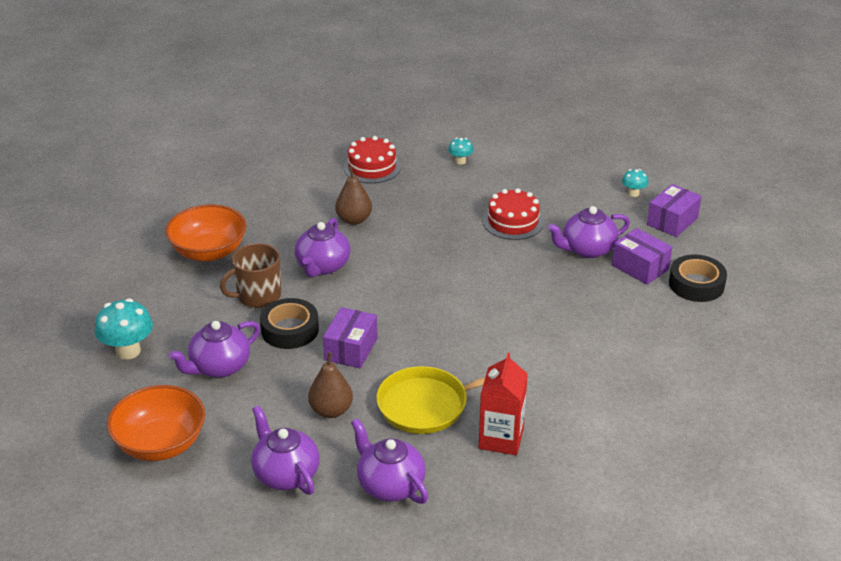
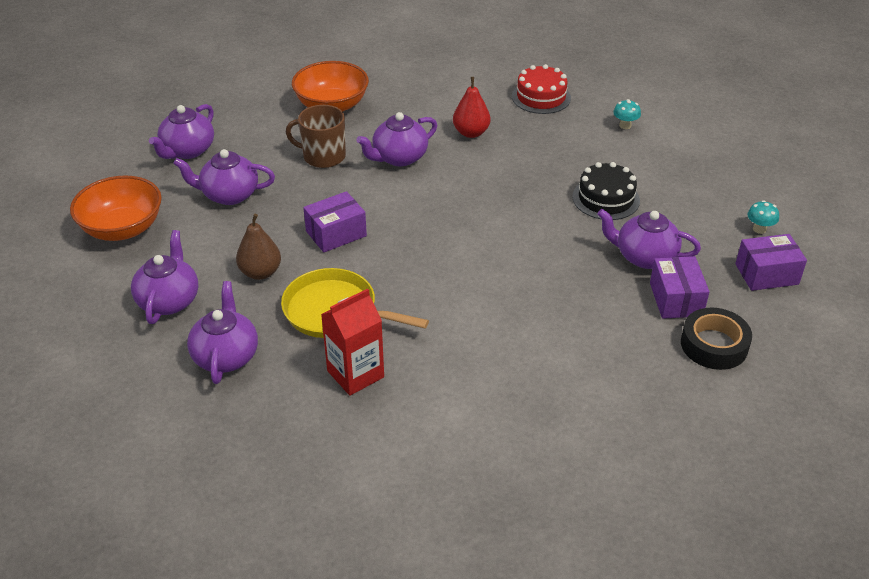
camera: 40 degrees right, 5 degrees up
(128, 351) = (187, 151): turquoise mushroom -> purple teapot
(290, 330) = (312, 194): black tape -> none
(354, 220) = (471, 133): brown pear -> red pear
(513, 221) = (606, 198): red cake -> black cake

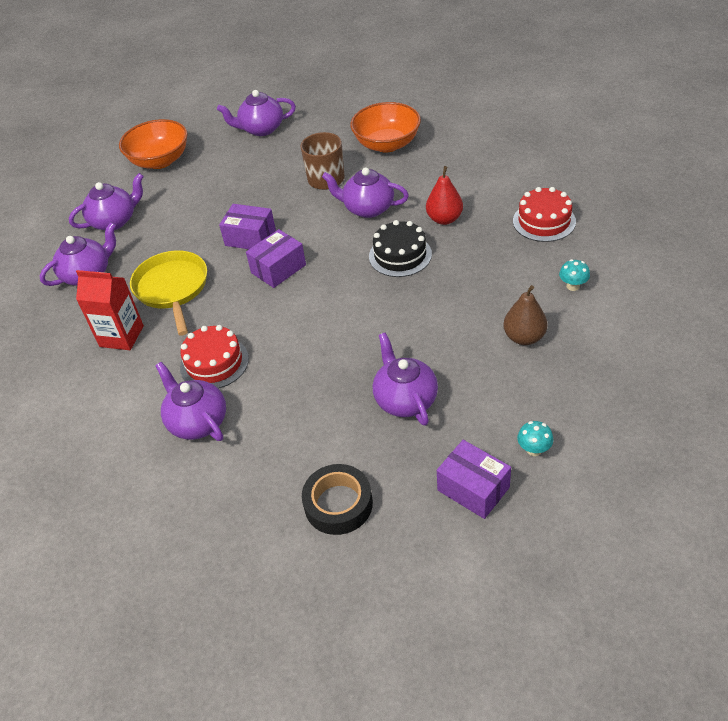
camera: 55 degrees right, 5 degrees up
(229, 195) = (237, 173): purple teapot -> purple teapot (197, 422)
(260, 272) = (177, 235): brown pear -> brown pear (524, 337)
(472, 333) = (214, 363): none -> red cake
(606, 198) = (455, 334): black cake -> black cake (400, 255)
(676, 299) = (372, 449): purple box -> purple box (278, 269)

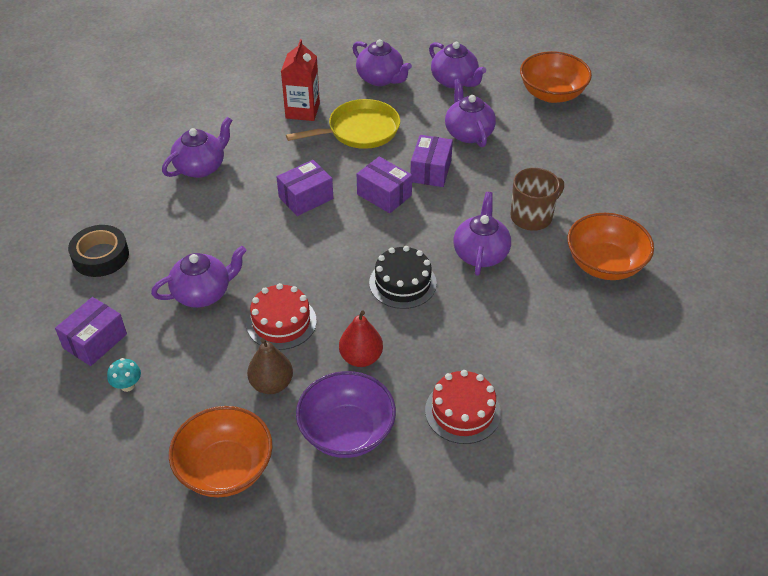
camera: 80 degrees right, 0 degrees up
(214, 363) = (265, 168): red cake -> red cake (281, 322)
(261, 129) = (620, 158): purple teapot -> purple teapot (468, 133)
(271, 326) = (306, 198): none -> purple box
(444, 219) = (464, 318): red pear -> red pear (361, 357)
(573, 286) = (347, 432): turquoise mushroom -> purple bowl
(624, 362) = (225, 469): none -> orange bowl

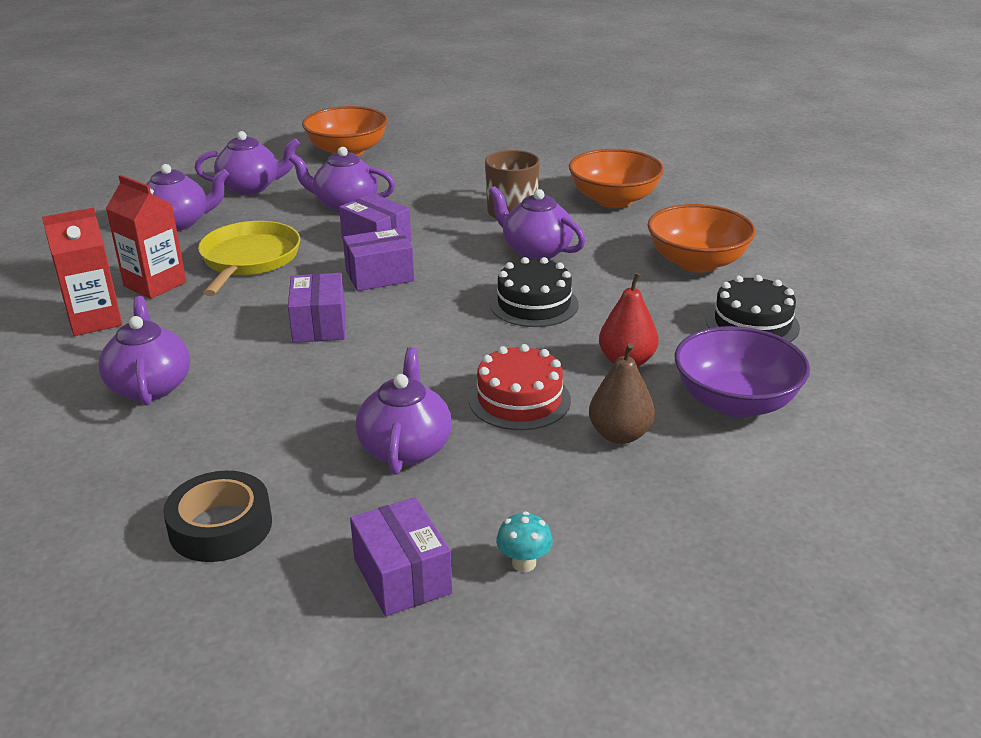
camera: 60 degrees left, 15 degrees down
(225, 469) = (739, 509): orange bowl -> orange bowl (697, 262)
(249, 111) = (94, 320): none -> red carton
(462, 411) = (752, 324): red cake -> black cake

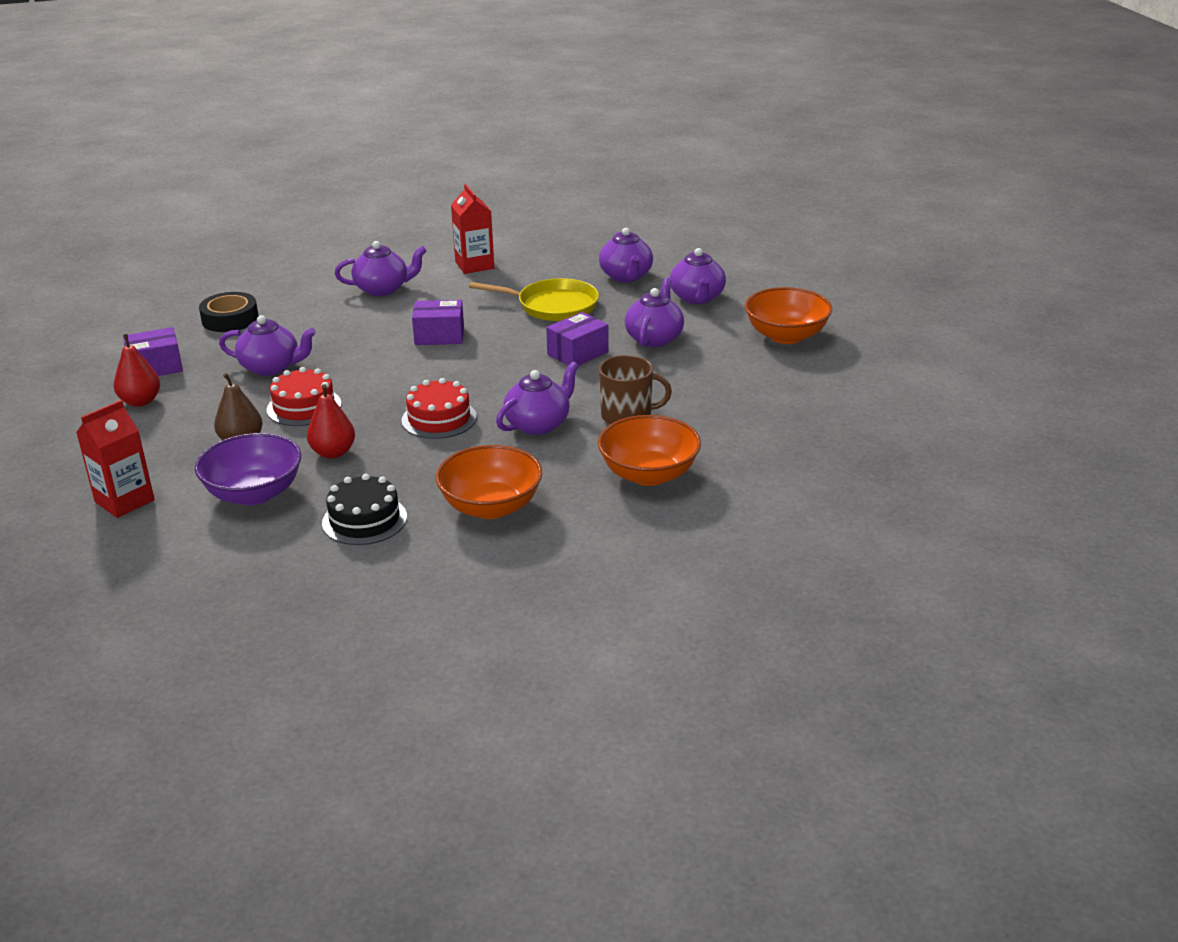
camera: 95 degrees right, 0 degrees up
(155, 284) = (521, 278): red carton -> red carton (124, 501)
(379, 276) = (510, 356): purple box -> none
(524, 563) = (140, 401): turquoise mushroom -> red pear
(534, 304) = (439, 419): black cake -> red cake

